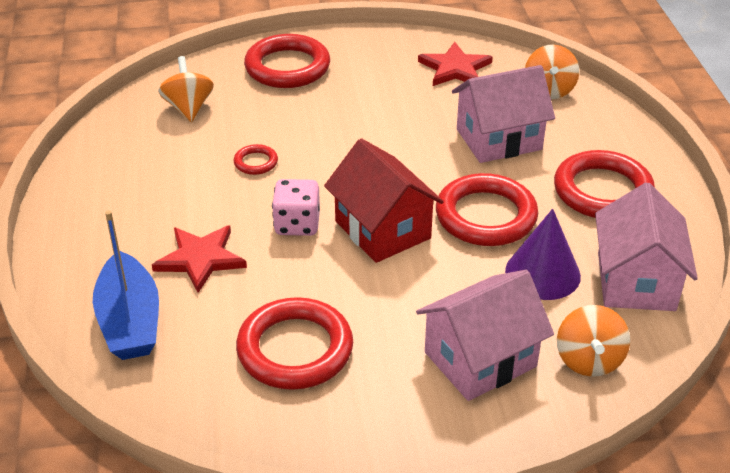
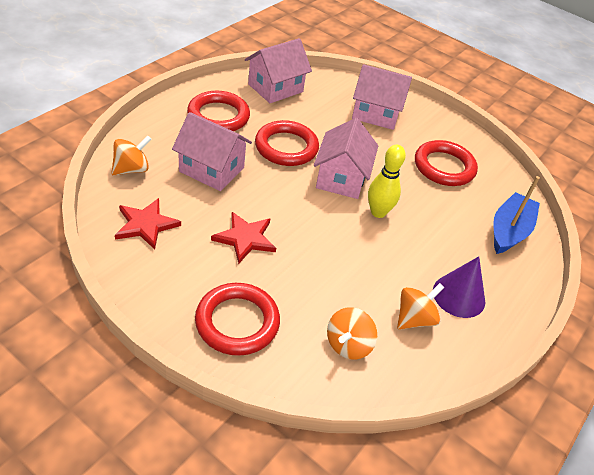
camera: 140 degrees left, 5 degrees up
(200, 259) = (447, 233): red star -> red star (245, 238)
(256, 162) = (355, 264): red ring -> none
(297, 224) = (378, 212): pink dice -> yellow bowling pin
(382, 230) = (341, 178): red house -> pink house
(542, 273) = (304, 115): purple cone -> purple cone (459, 296)
(588, 360) = (338, 87): orange spinning top -> orange spinning top (414, 319)

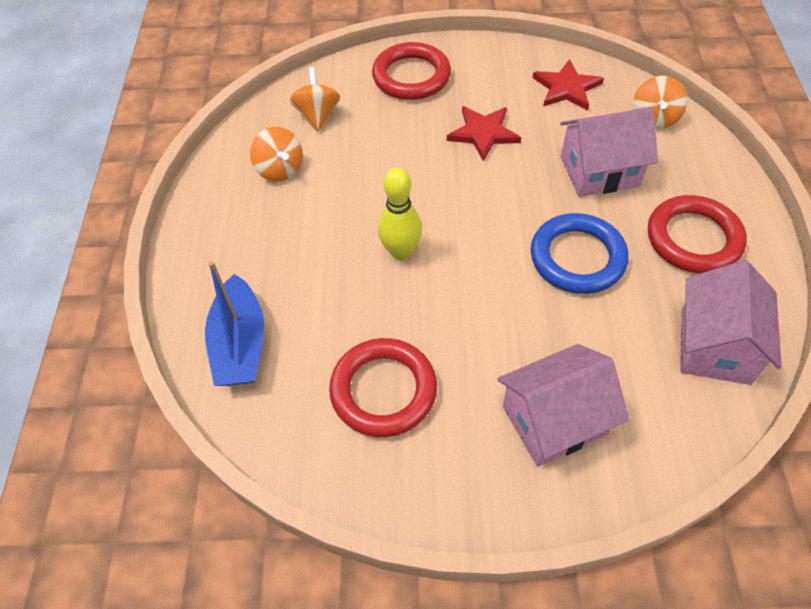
camera: 150 degrees right, 10 degrees up
(286, 147) = (577, 258): red ring -> blue ring
(341, 178) = (478, 264): pink house -> none
(414, 319) = (280, 169): orange spinning top -> orange spinning top turned 45 degrees counterclockwise
(459, 296) = (253, 218): purple cone -> none

